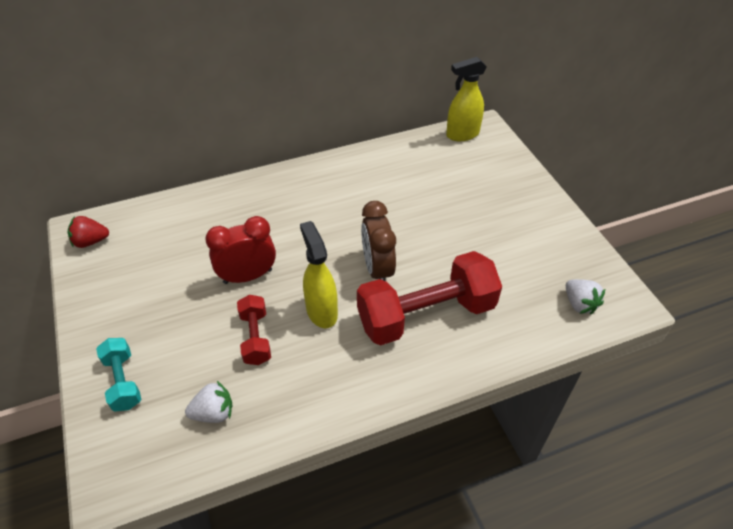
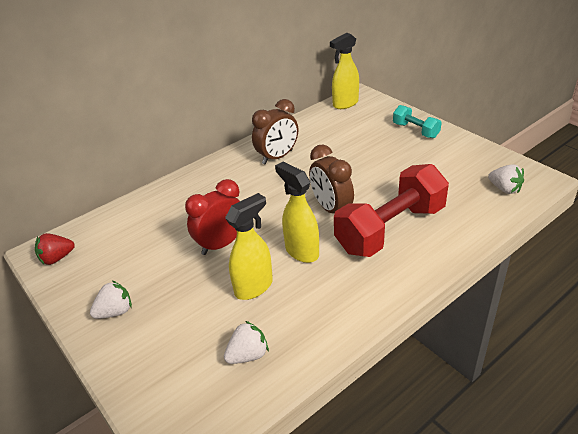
camera: 15 degrees left, 10 degrees down
(117, 321) = (115, 312): none -> white strawberry
(123, 381) = (147, 357): turquoise dumbbell -> turquoise dumbbell (415, 130)
(255, 337) = (254, 287): red dumbbell -> yellow spray bottle
(354, 185) = (277, 157): none -> brown clock

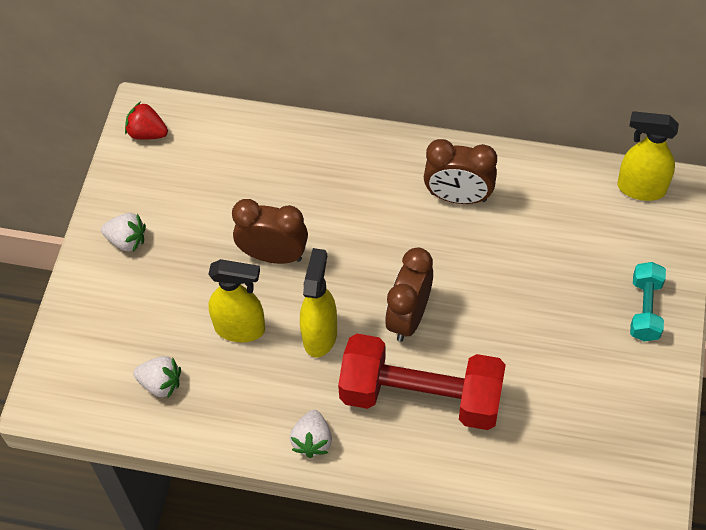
camera: 50 degrees right, 20 degrees up
(221, 244) = (273, 255): red clock -> brown clock
(504, 189) = (593, 475): white strawberry -> white strawberry (312, 441)

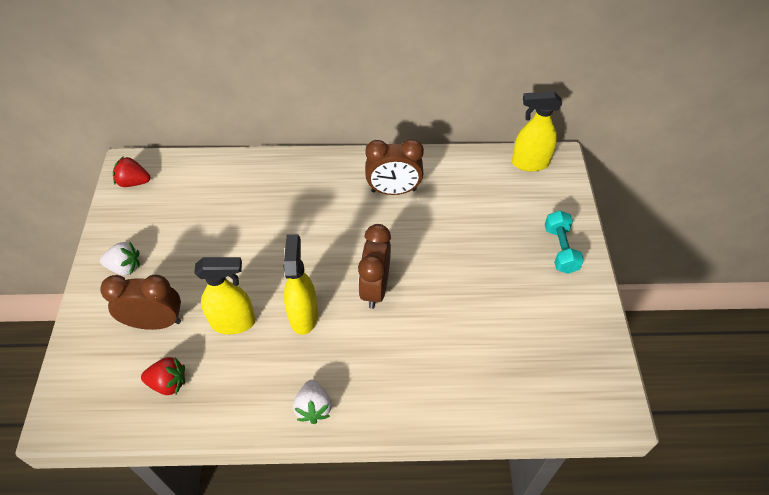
camera: 15 degrees left, 5 degrees down
(160, 383) = (168, 383): white strawberry -> red strawberry
(273, 255) = (253, 258): brown clock -> brown clock (155, 322)
(421, 396) = (400, 351): red dumbbell -> none

